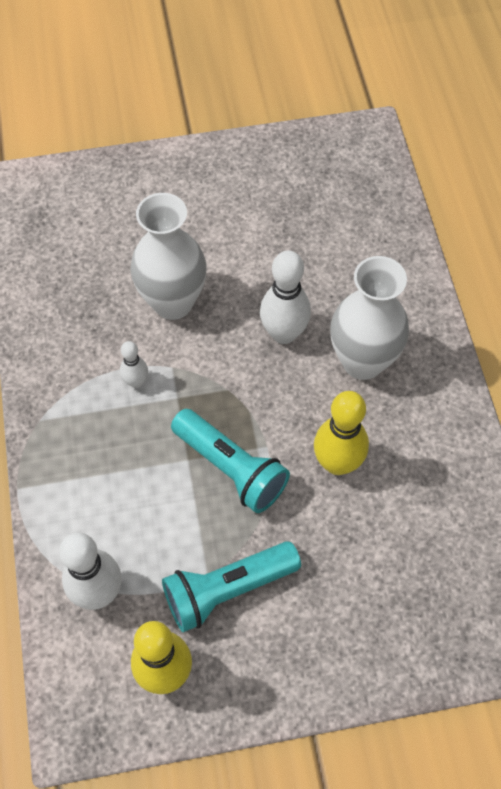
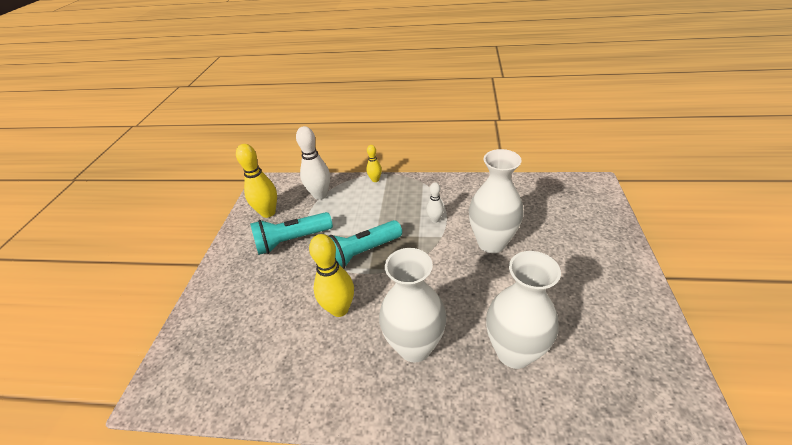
camera: 110 degrees right, 20 degrees down
(40, 504) = (375, 180): none -> yellow bowling pin
(227, 590) = (292, 240): turquoise flashlight -> turquoise flashlight turned 105 degrees counterclockwise
(284, 333) = (453, 299): white bowling pin -> none
(337, 266) = (514, 352): none -> white vase

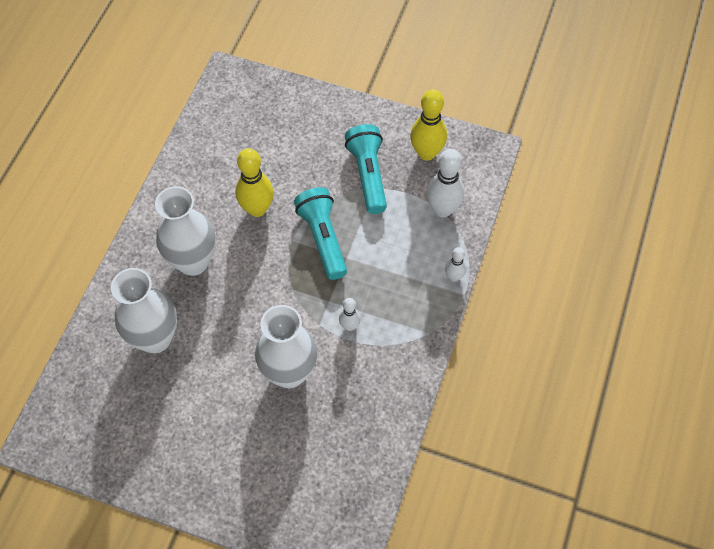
camera: 100 degrees right, 20 degrees up
(375, 180) = (454, 277): yellow bowling pin -> white bowling pin

